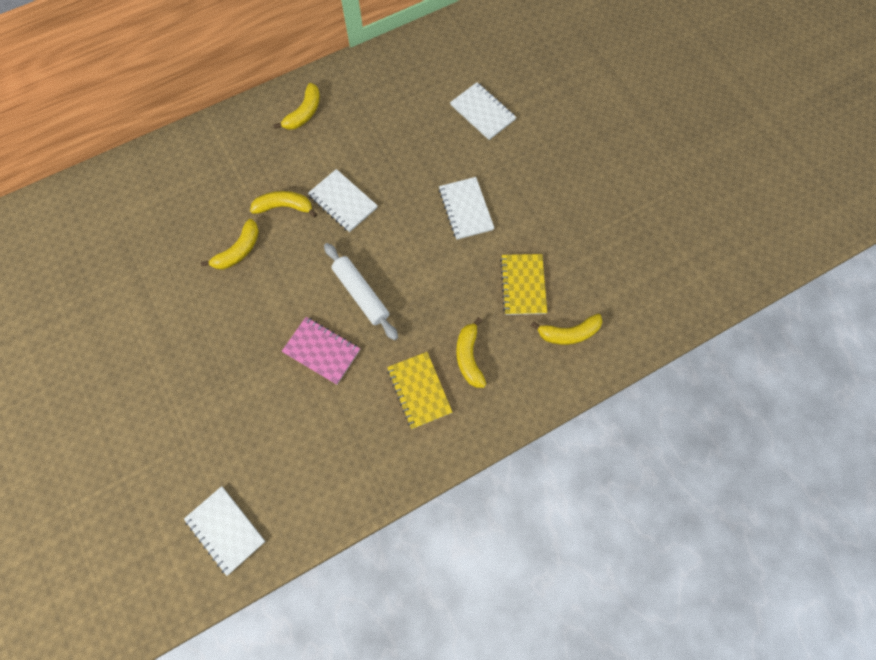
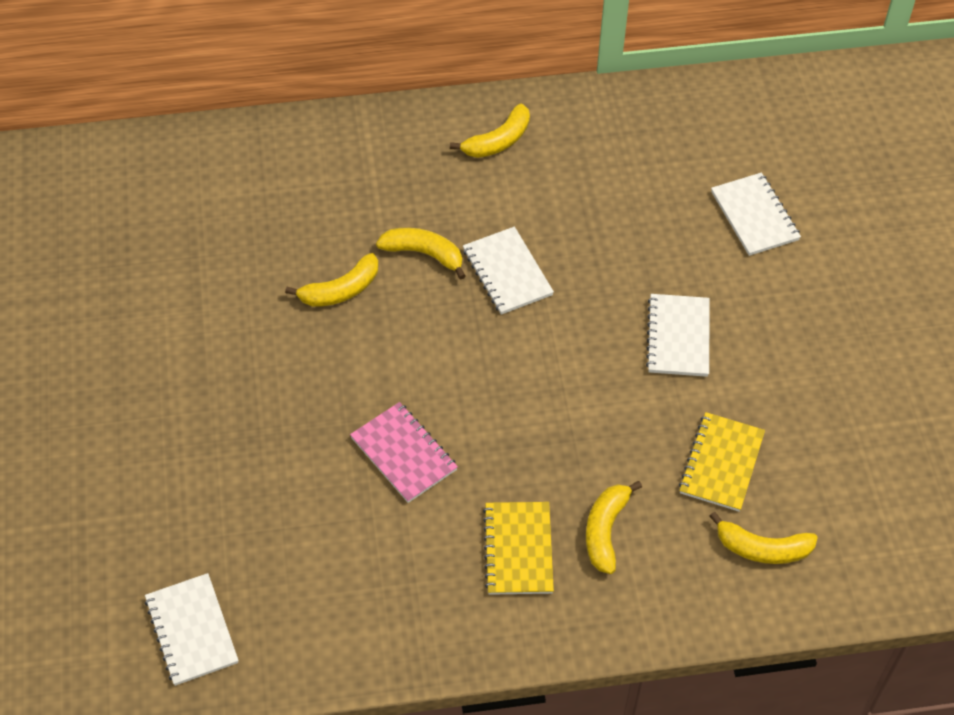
camera: 20 degrees right, 15 degrees down
(361, 294) = (486, 399): white rolling pin -> none

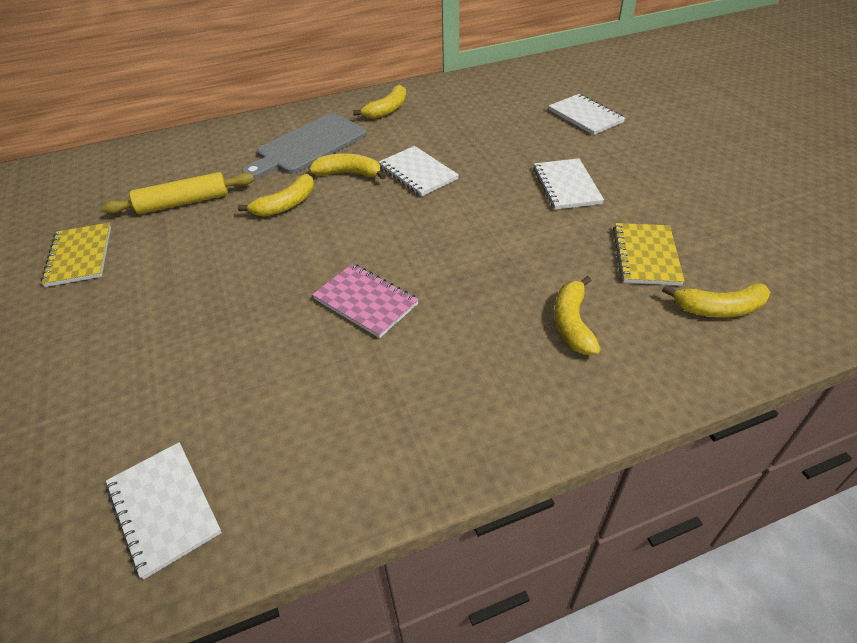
camera: 10 degrees left, 10 degrees down
(222, 258) = (183, 202): none -> yellow rolling pin
(383, 191) = (308, 146): none -> grey cutting board
(518, 549) = (498, 355): yellow notebook -> yellow notebook (79, 256)

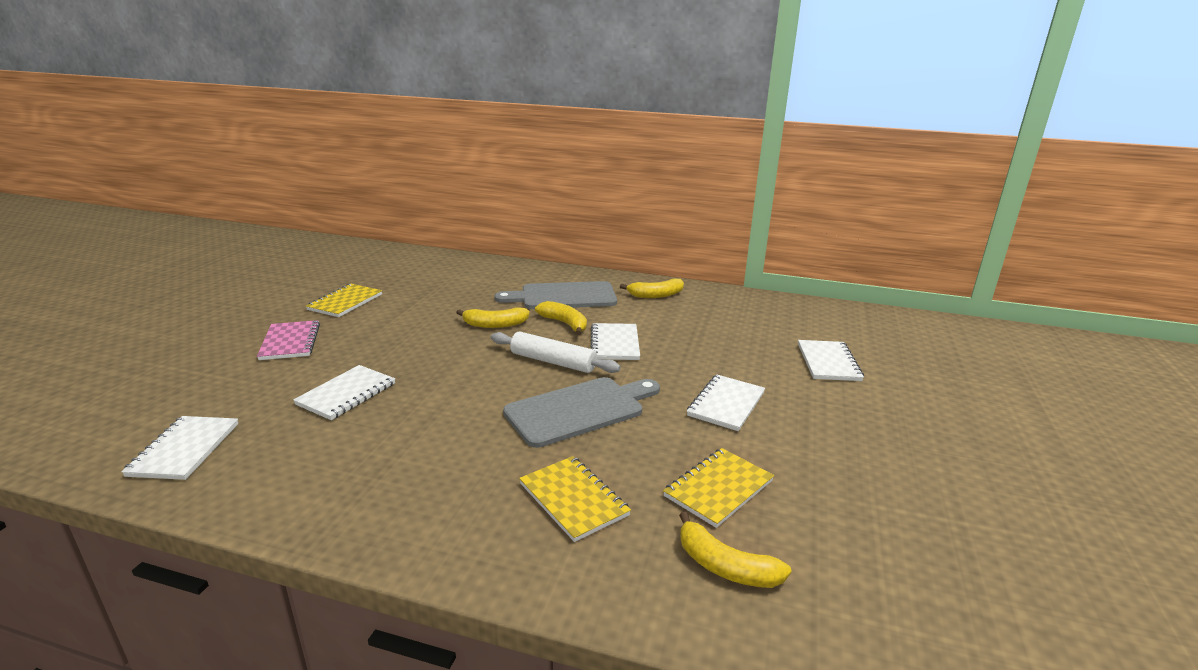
camera: 35 degrees right, 20 degrees down
(183, 202) = (439, 298): yellow rolling pin -> none
(248, 350) = (346, 394): none -> white notebook
(365, 301) = (453, 404): pink notebook -> pink notebook (290, 342)
(392, 216) = (553, 362): none -> white rolling pin
(474, 248) = (579, 410): none -> grey cutting board
(572, 323) = (573, 499): yellow banana -> yellow notebook

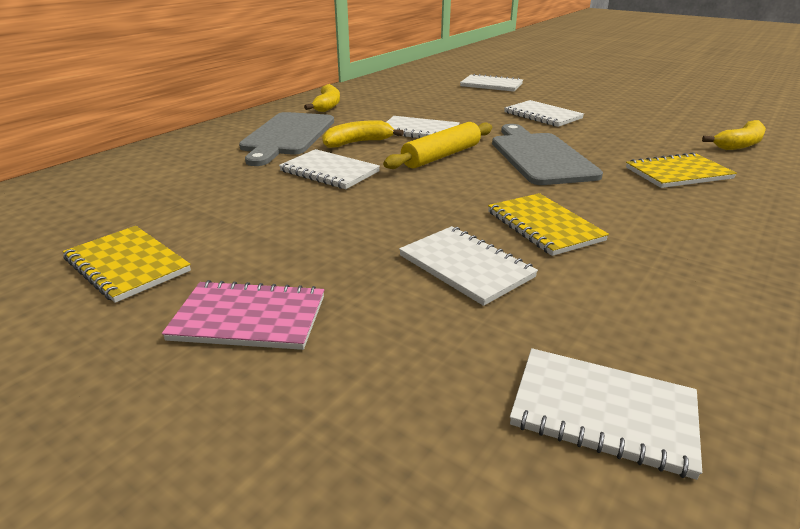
camera: 70 degrees left, 5 degrees up
(495, 325) = (329, 171): yellow banana -> white notebook
(553, 362) = (441, 156): white rolling pin -> yellow rolling pin
(718, 488) = (655, 133): yellow notebook -> yellow notebook (544, 226)

